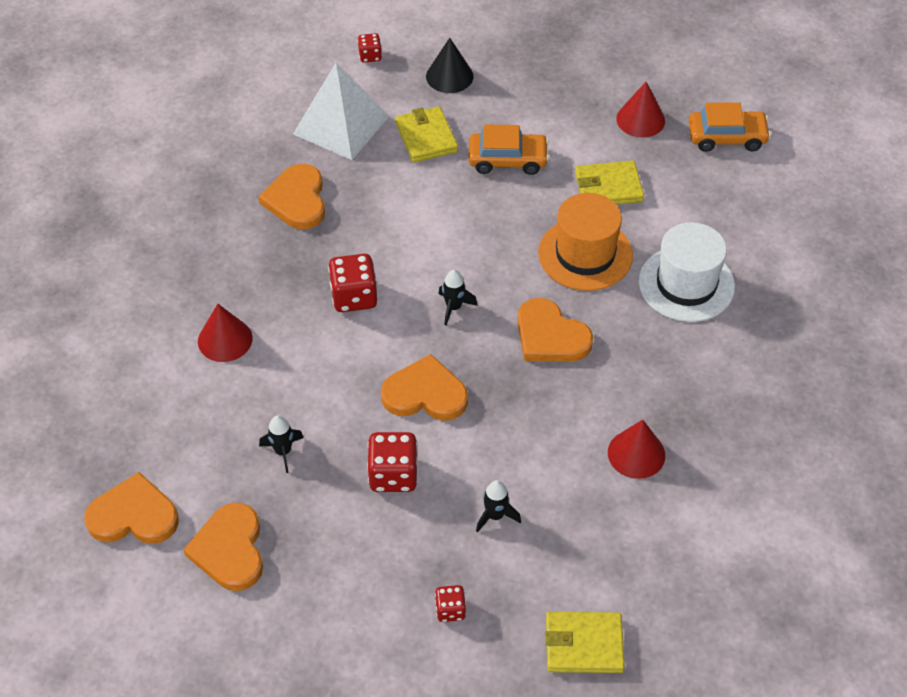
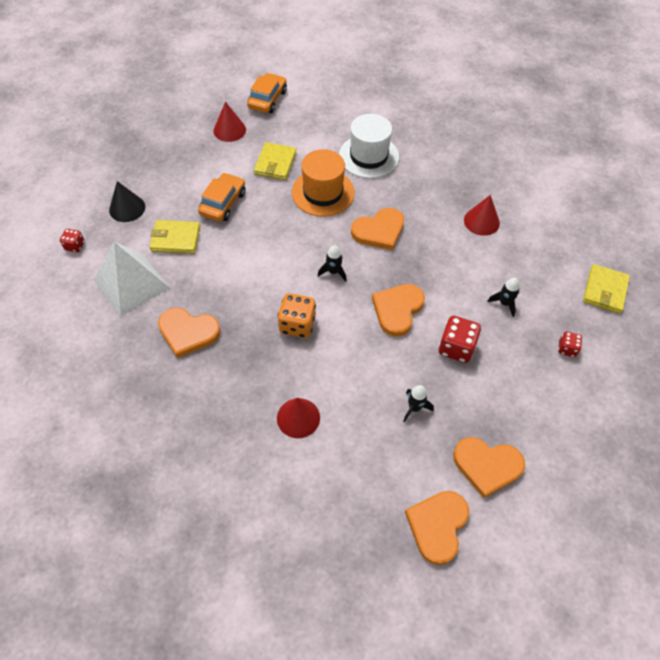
camera: 70 degrees left, 5 degrees up
(354, 297) = (297, 324): red dice -> orange dice

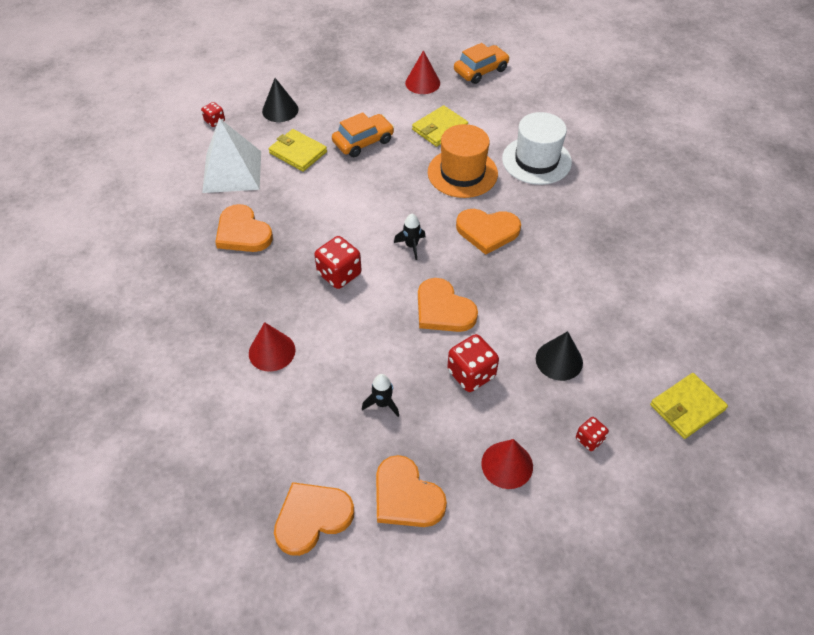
camera: 35 degrees right, 5 degrees down
(297, 324) = (339, 274): orange dice -> red dice
(397, 310) = (443, 309): orange heart -> orange heart turned 105 degrees counterclockwise
(481, 221) = (603, 272): red cone -> red cone (507, 464)
(504, 303) = (559, 360): black rocket -> black cone

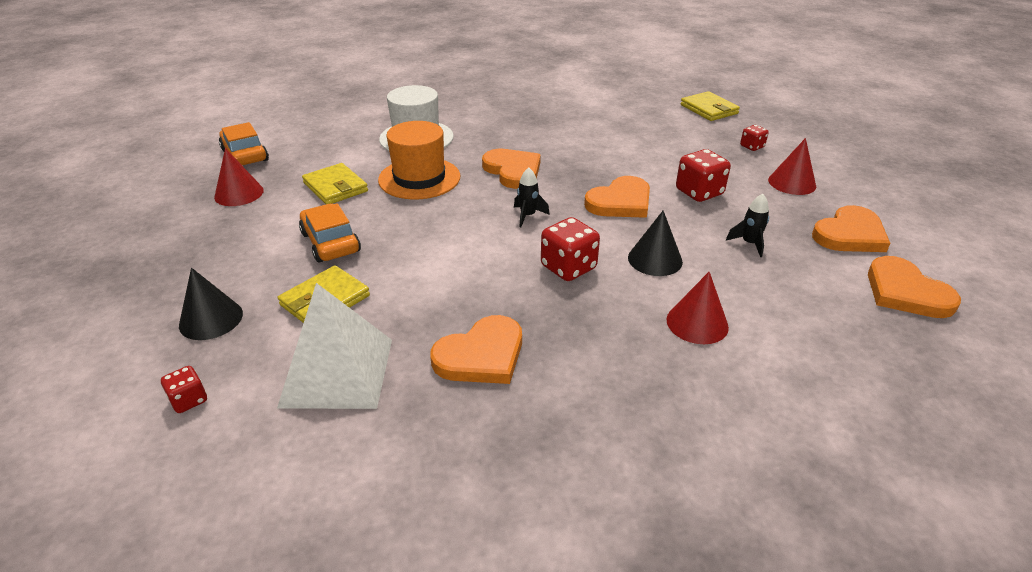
camera: 85 degrees left, 15 degrees down
(487, 231) = (513, 171): orange heart -> orange heart turned 45 degrees counterclockwise
(559, 360) = (674, 151): black cone -> black cone (655, 259)

